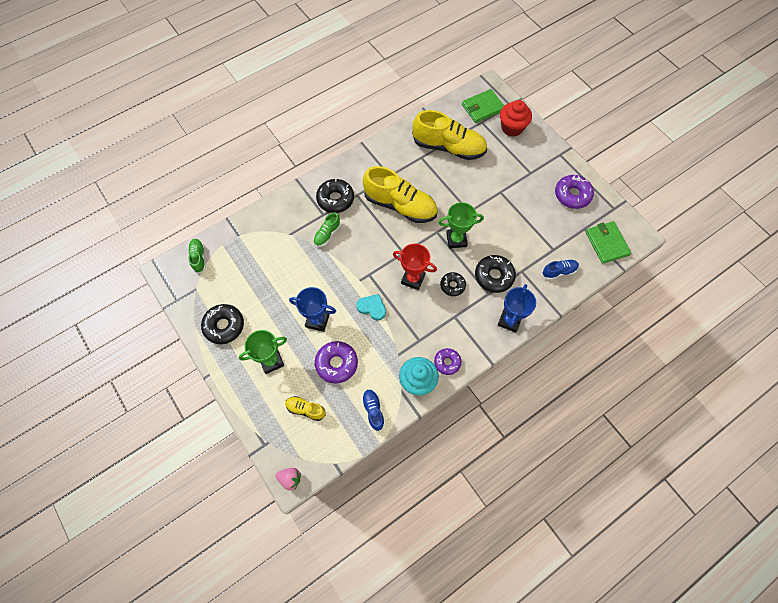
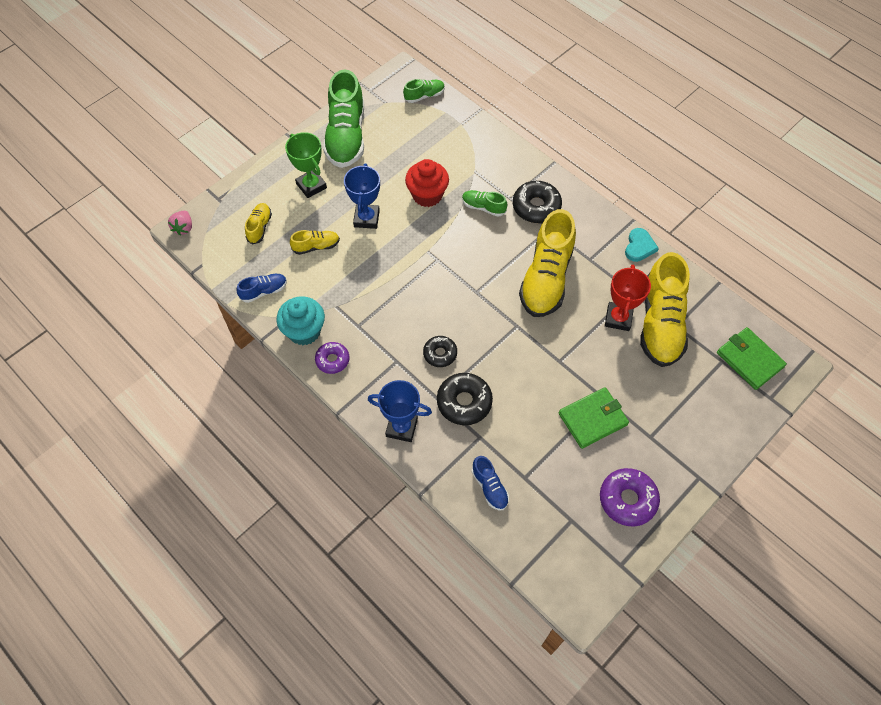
camera: 80 degrees right, 5 degrees down
(224, 326) = (346, 136): black donut -> green shoe
(336, 364) = (316, 246): purple donut -> yellow shoe
(372, 307) = (393, 270): turquoise heart -> turquoise heart (639, 246)
(413, 279) = (440, 307): red trophy -> red trophy (618, 318)
(456, 239) = (510, 350): green trophy -> none
(512, 128) = (726, 404): red cupcake -> red cupcake (427, 195)
(606, 243) = (553, 554): green wallet -> green wallet (593, 419)

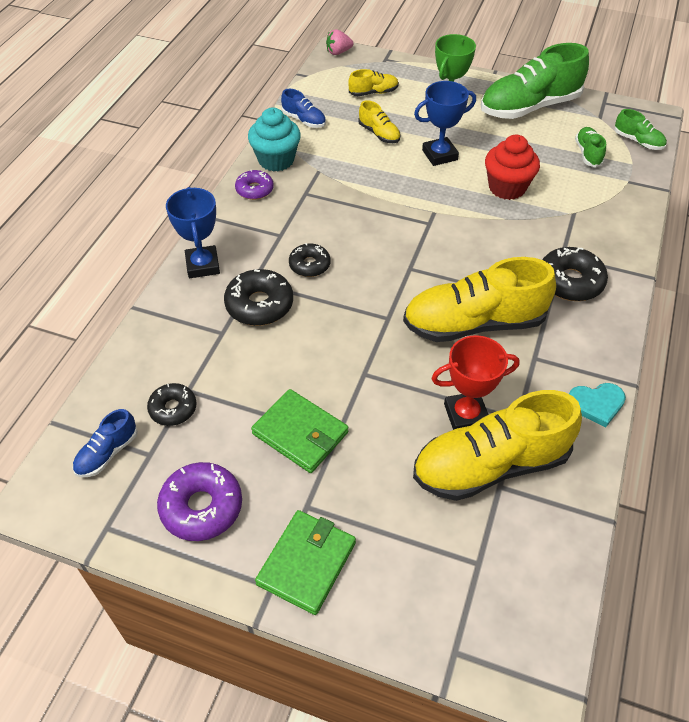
camera: 65 degrees right, 10 degrees down
(483, 207) = (529, 236): green shoe -> green shoe (588, 154)
(489, 487) = (162, 361): blue shoe -> blue shoe (107, 453)
(537, 493) = (173, 409): none -> black donut
(749, 360) = (504, 601): green wallet -> green wallet (306, 563)

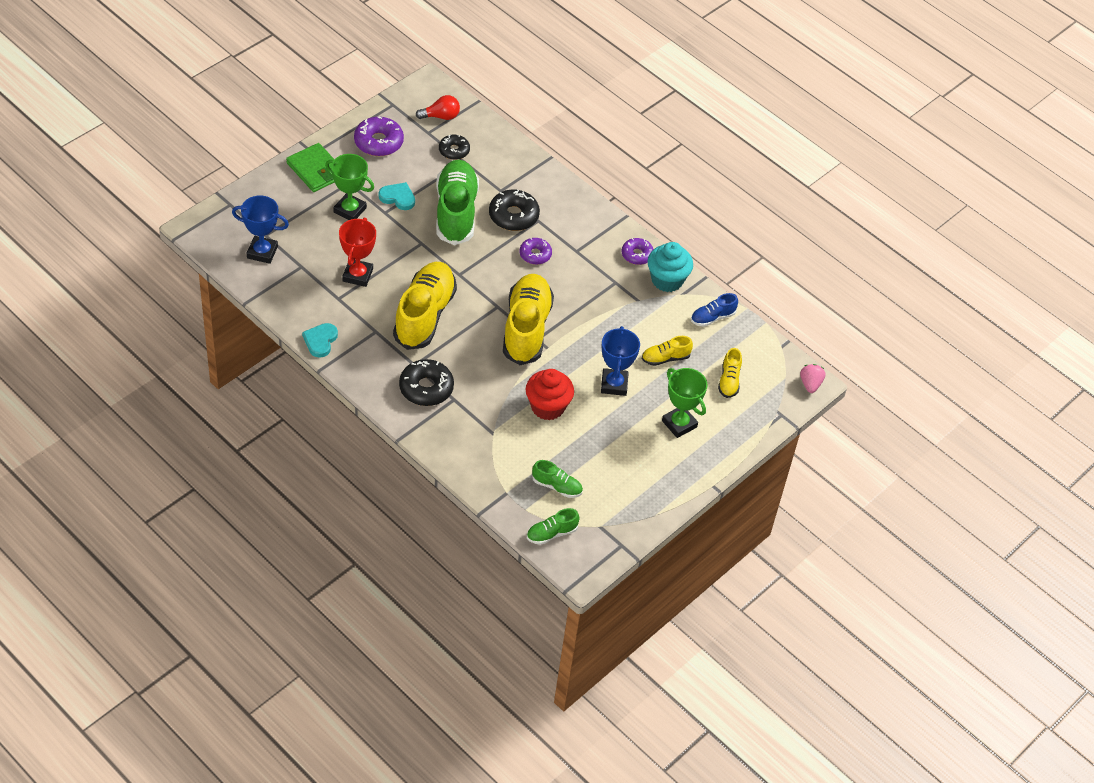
camera: 110 degrees right, 0 degrees up
(107, 453) = (441, 116): blue shoe -> red light bulb
(203, 265) = (570, 201): blue trophy -> blue trophy (262, 252)
(300, 433) = (398, 197): green wallet -> turquoise heart
(309, 265) = (535, 254): black donut -> purple donut
(359, 478) = (350, 210): none -> green trophy
(490, 465) = (317, 269): yellow shoe -> yellow shoe (526, 329)
(529, 107) = (645, 483): green shoe -> green shoe (456, 212)

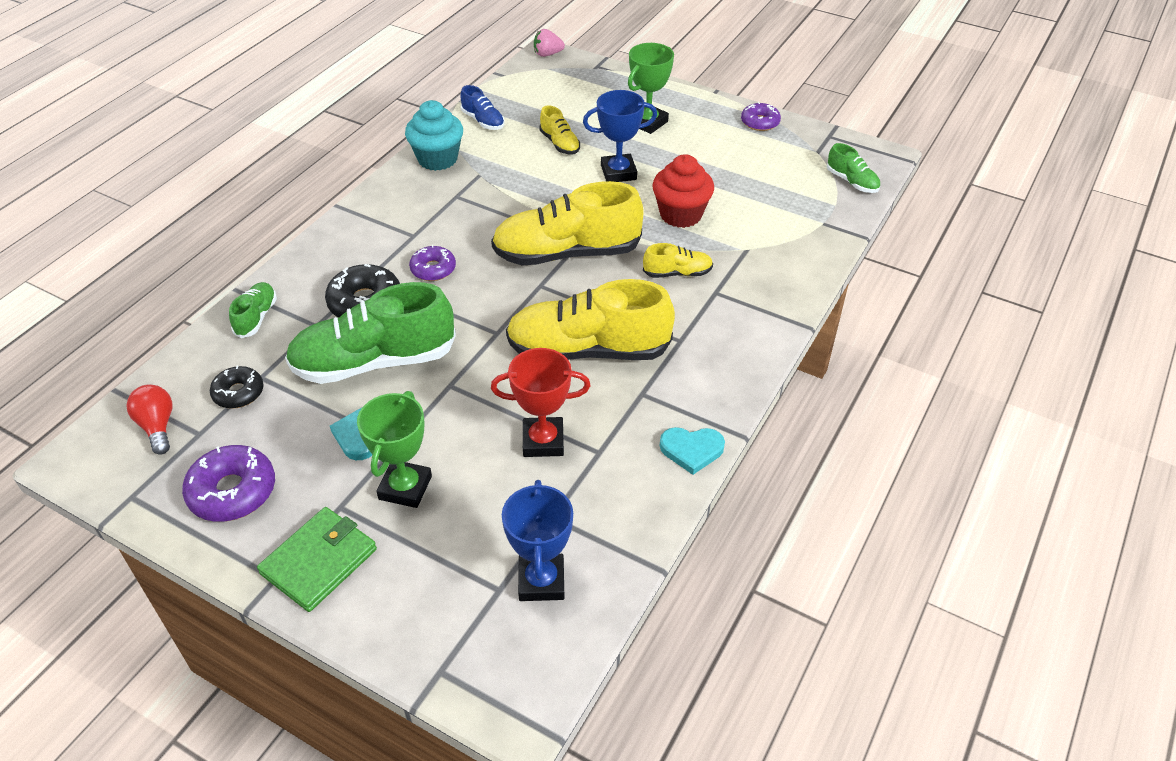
camera: 100 degrees left, 5 degrees down
(426, 388) = (713, 320): black donut -> none
(557, 486) = (788, 189): green shoe -> green shoe (256, 317)
(637, 255) = (403, 186): purple donut -> purple donut (760, 122)
(729, 381) = (570, 100): yellow shoe -> yellow shoe (677, 273)

